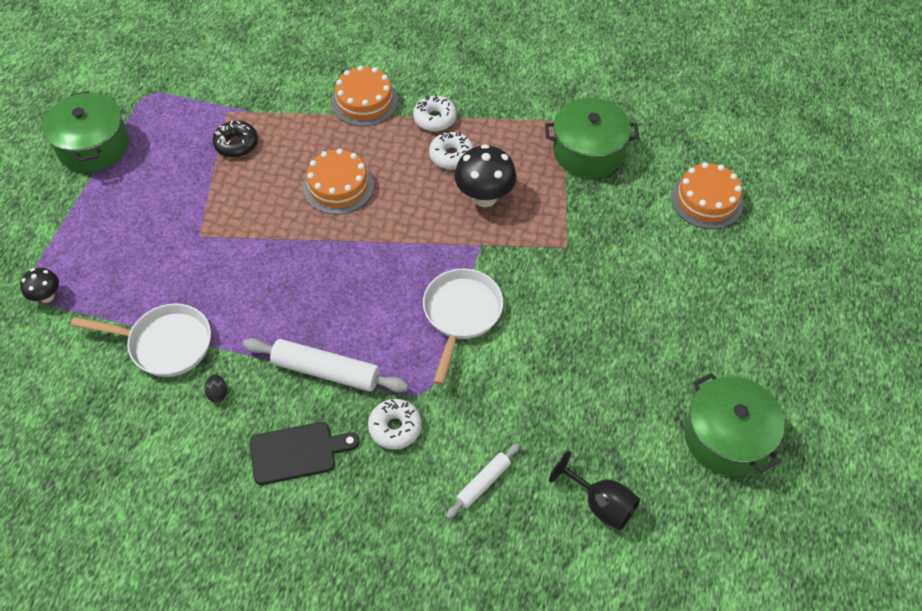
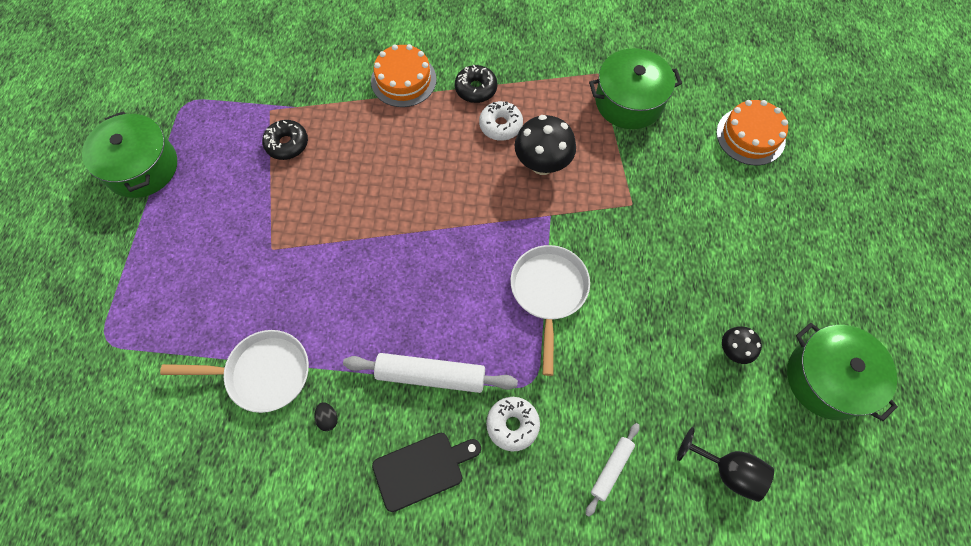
camera: 10 degrees left, 10 degrees up
(47, 296) = (129, 341): black mushroom -> black mushroom (733, 351)
(338, 186) = (398, 174): orange cake -> none
(435, 118) = (476, 88): white donut -> black donut

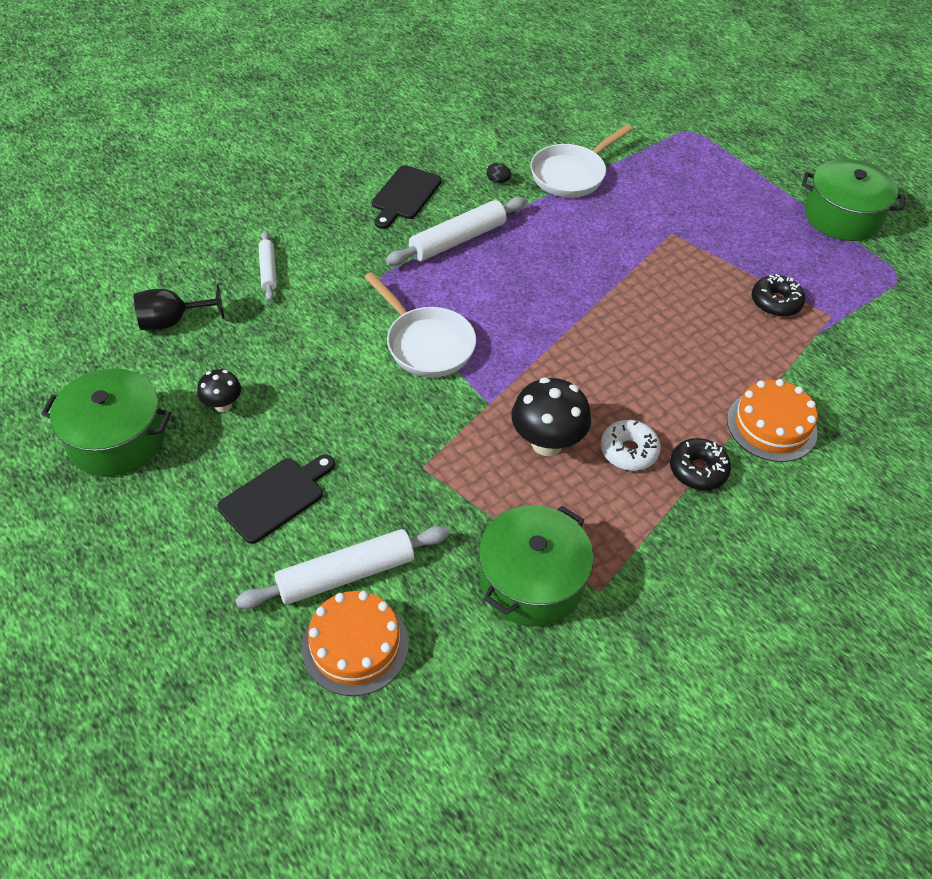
camera: 135 degrees right, 15 degrees down
(512, 425) = (367, 250): white donut -> none
(729, 174) = (346, 574): none -> white rolling pin
(740, 251) = (275, 497): none -> black cutting board

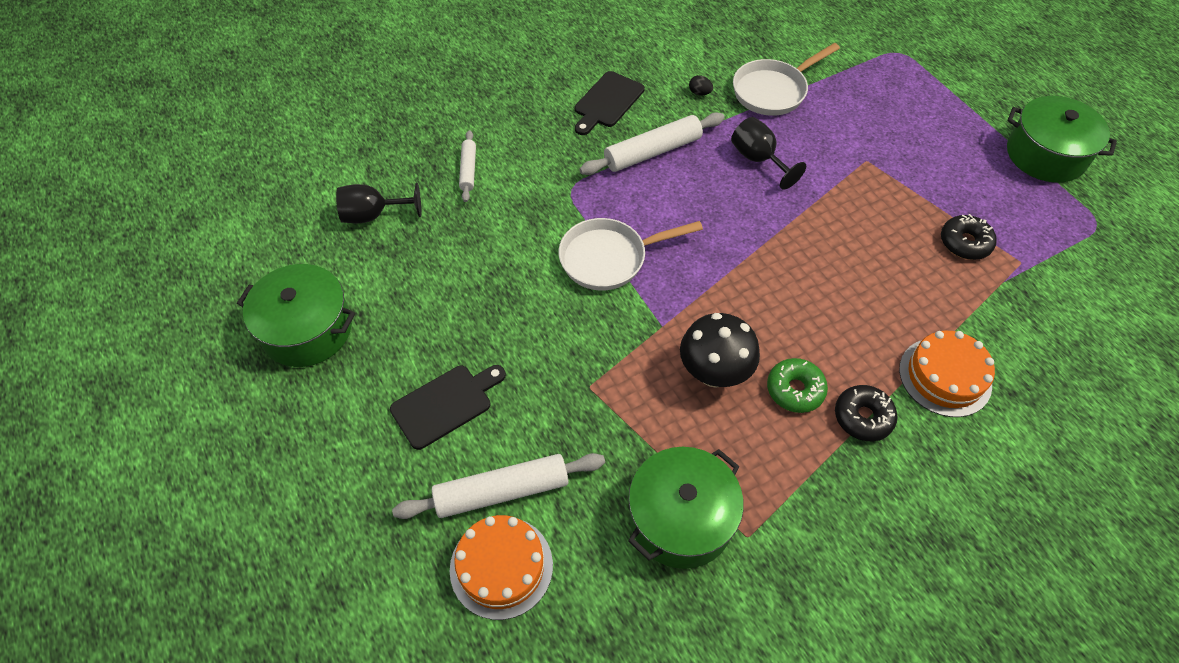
camera: 10 degrees right, 5 degrees up
(223, 405) = (408, 304): black mushroom -> none
(426, 344) = (609, 258): white pan -> white pan turned 105 degrees clockwise
(565, 240) = (758, 159): none -> black goblet
(628, 451) = (795, 390): white donut -> green donut

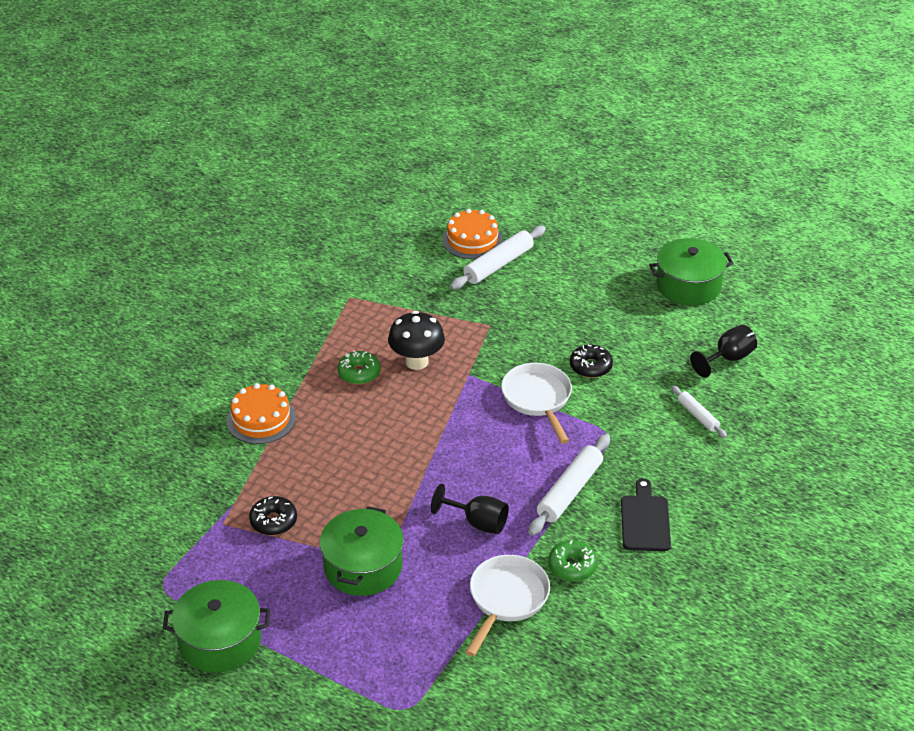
camera: 150 degrees right, 15 degrees down
(445, 404) = (566, 285): black cutting board -> none
(609, 258) = (538, 399): white pan -> white pan turned 60 degrees counterclockwise
(680, 518) = (392, 290): green pot -> green pot (363, 566)
(699, 93) = (572, 566): black egg -> green donut
(863, 417) = (308, 375): black donut -> black donut (590, 366)

